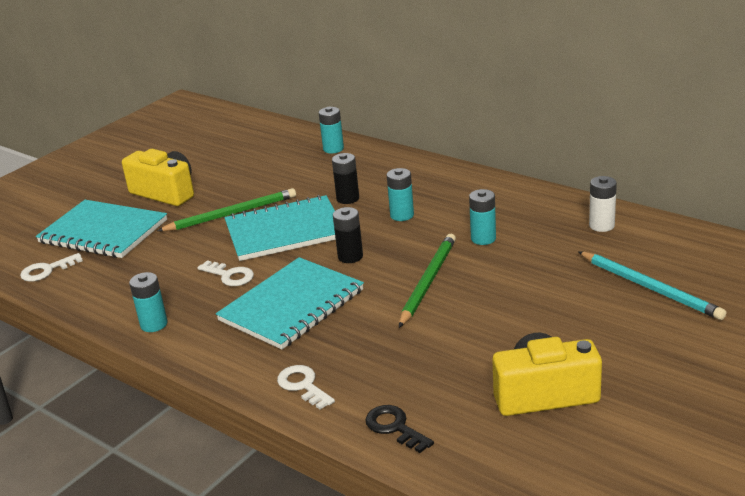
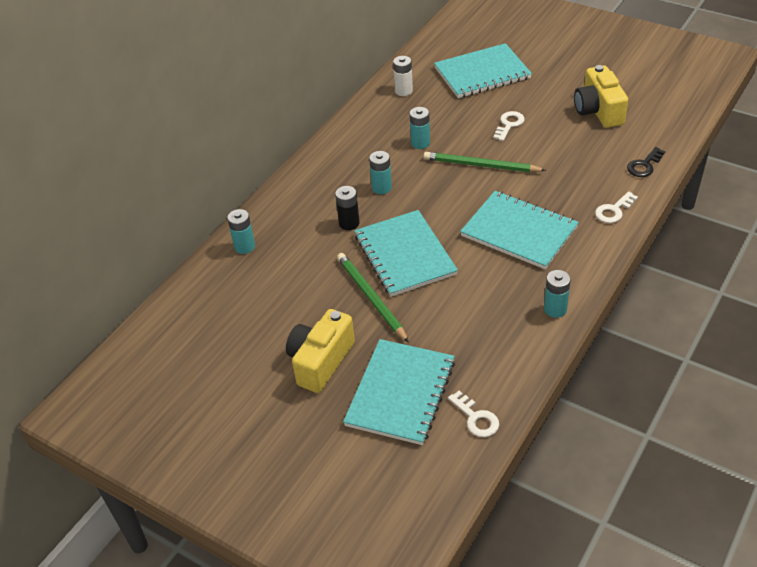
camera: 95 degrees left, 15 degrees up
(230, 275) = (478, 277): white key -> white key (509, 124)
(350, 256) = (447, 209): black battery -> none
(649, 287) = (482, 73): turquoise pencil -> turquoise notebook

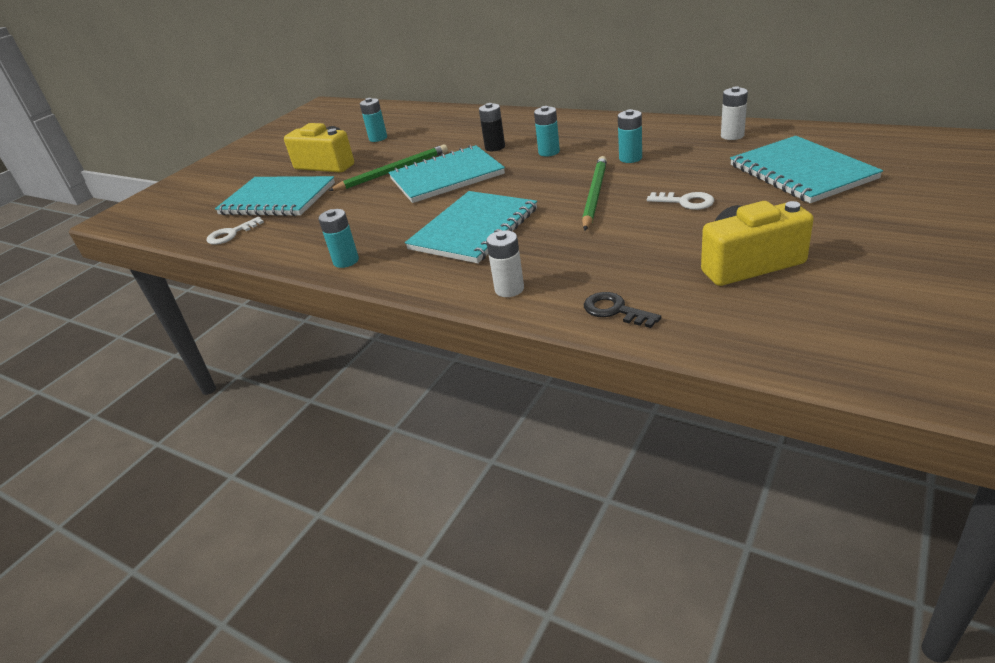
camera: 90 degrees right, 10 degrees down
(244, 246) = (468, 116): turquoise battery -> turquoise battery (378, 138)
(614, 210) = (509, 289): white key -> white battery

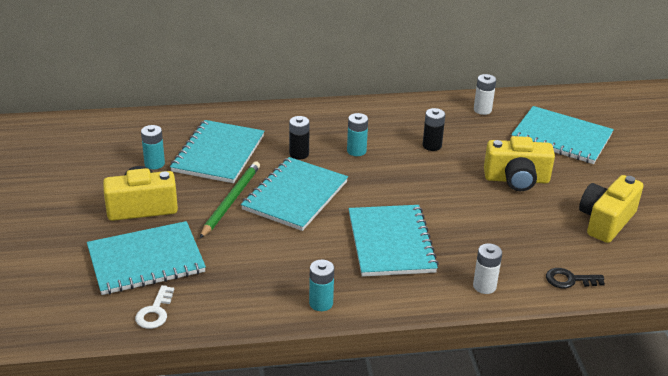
camera: 45 degrees left, 0 degrees up
(432, 138) = (218, 153): none -> turquoise notebook
(594, 195) = (446, 187): green pencil -> none
(630, 158) = (432, 145): turquoise battery -> black battery
(685, 202) = (516, 179): white key -> yellow camera

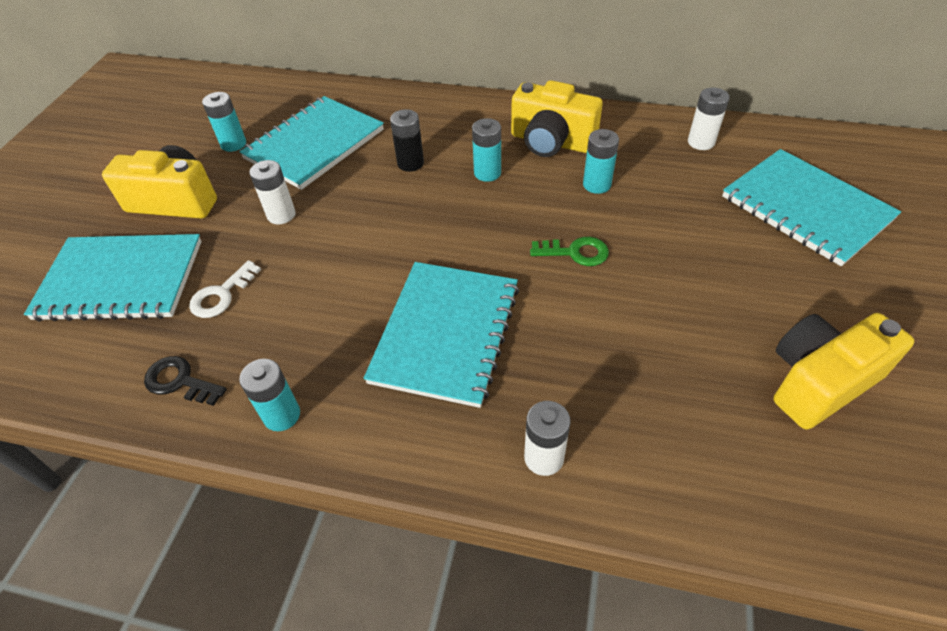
camera: 25 degrees right, 15 degrees up
(155, 312) = (69, 364): white key -> white key (221, 295)
(231, 201) = (281, 215): green pencil -> white battery
(295, 196) = (365, 224): turquoise notebook -> none
(432, 145) = (596, 184): black battery -> turquoise battery
(441, 185) = (575, 252): none -> green key
(516, 179) = (697, 267): yellow camera -> yellow camera (551, 142)
(569, 280) = (699, 489): black key -> black key (180, 381)

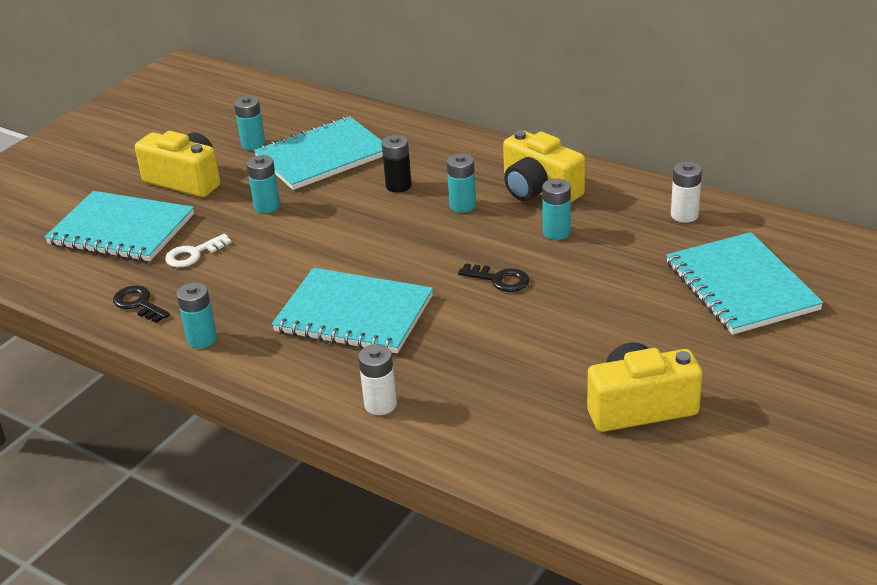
camera: 20 degrees right, 15 degrees down
(281, 215) = (267, 206): white battery -> turquoise battery
(446, 333) = (354, 314): turquoise notebook -> turquoise notebook turned 75 degrees clockwise
(575, 252) = (499, 279): green key -> black key

